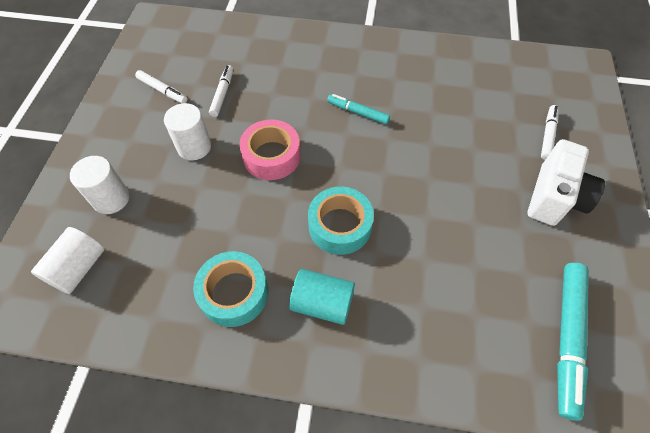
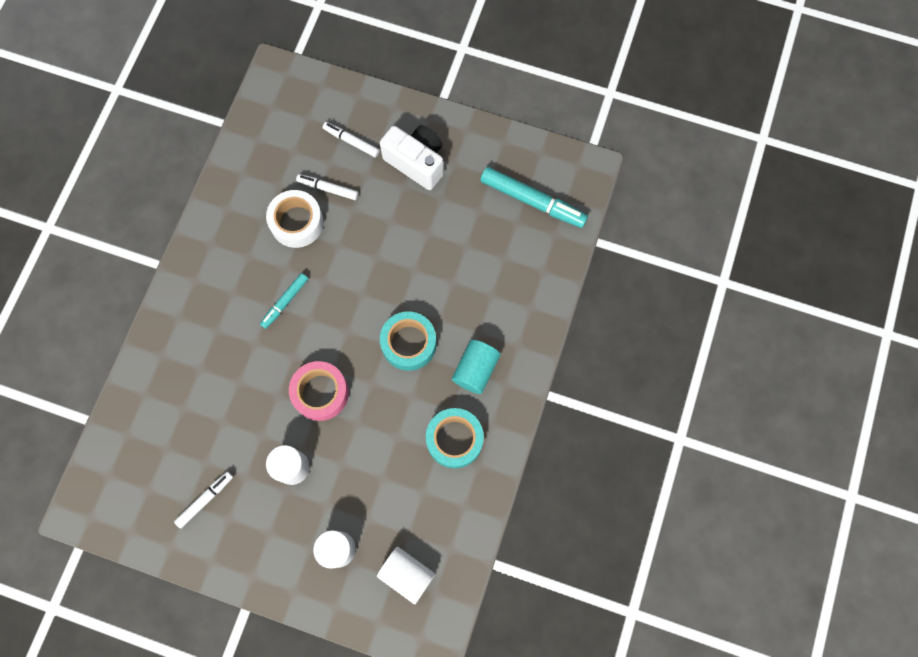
camera: 80 degrees left, 15 degrees up
(222, 94) = (226, 434): white marker -> white marker (328, 189)
(441, 107) = (297, 222): none -> white tape

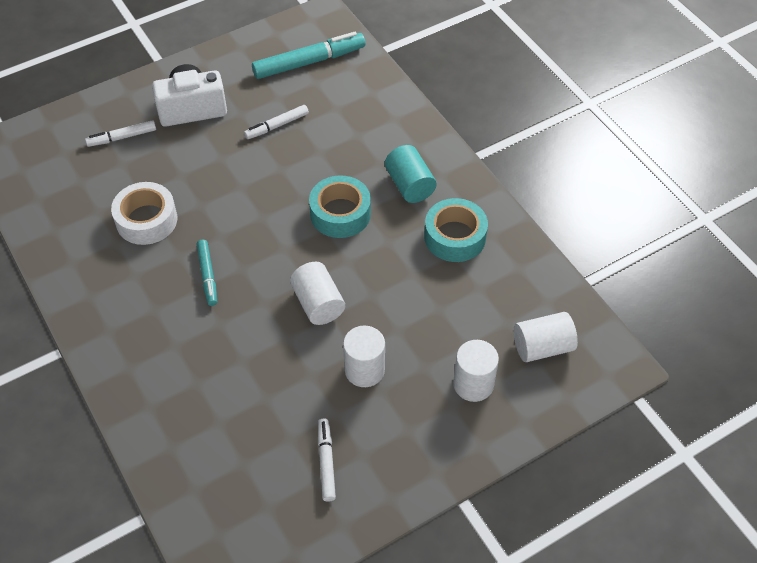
camera: 50 degrees left, 20 degrees down
(320, 393) = (318, 303): pink tape -> white cylinder
(328, 189) = (143, 179): white marker -> white marker (277, 126)

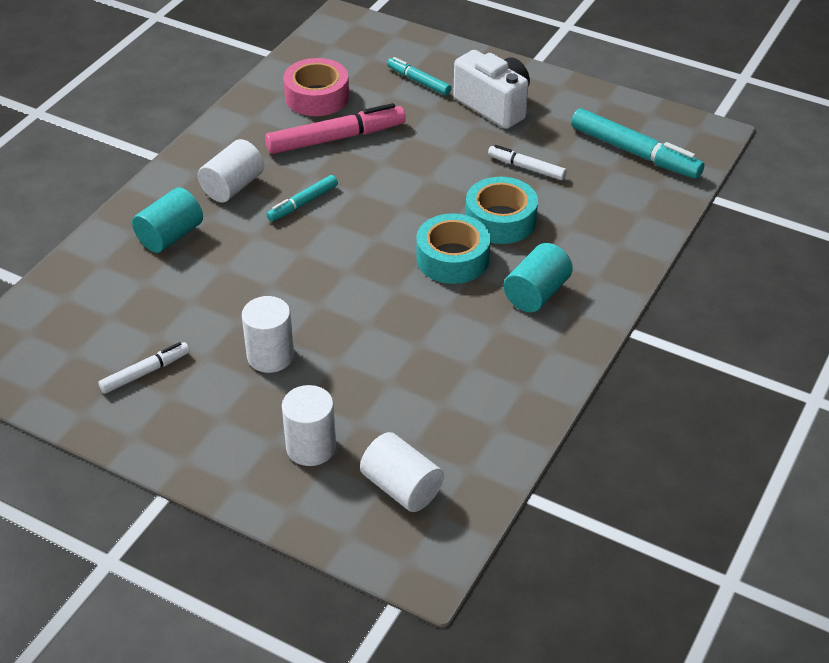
camera: 60 degrees right, 10 degrees down
(82, 208) = (317, 97): none -> pink tape
(122, 137) = (418, 81): white marker -> turquoise marker
(146, 220) = (336, 138): white tape -> pink marker
(176, 382) = (170, 236): none -> turquoise cylinder
(318, 303) = (326, 290): white cylinder -> white cylinder (233, 186)
(455, 237) = (496, 357): turquoise tape -> turquoise tape (500, 220)

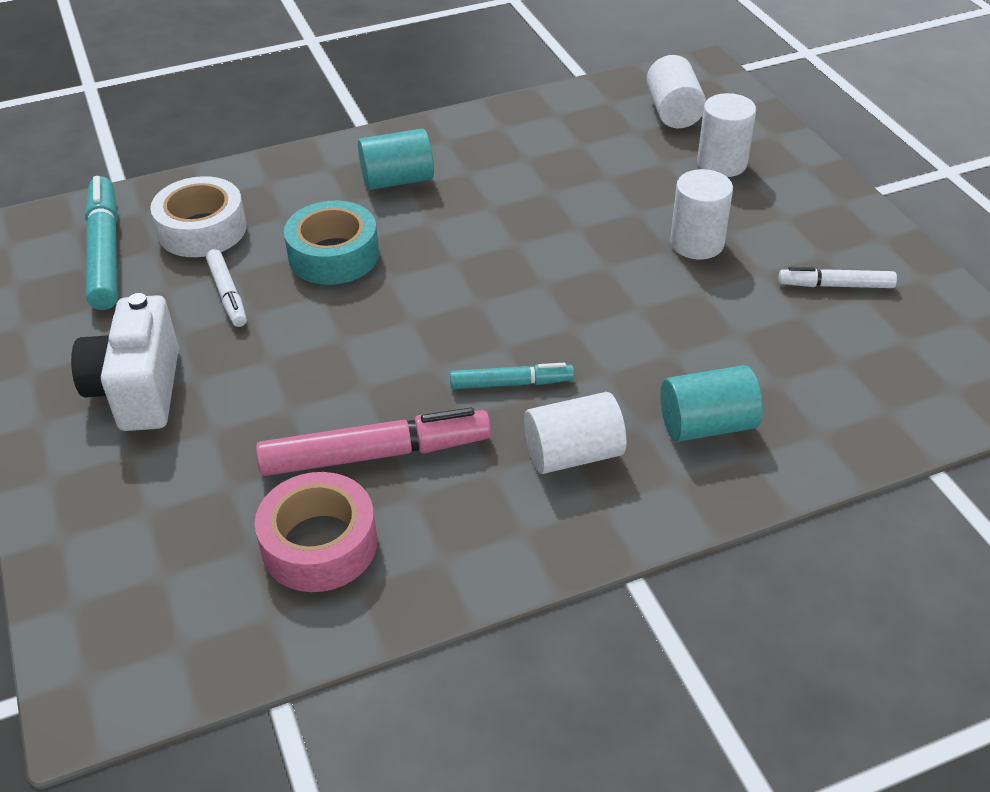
camera: 140 degrees left, 0 degrees up
(336, 138) = (375, 454): pink marker -> pink marker turned 150 degrees clockwise
(418, 81) = (163, 486): turquoise marker -> none
(452, 258) = (428, 244): turquoise tape -> none
(604, 193) = (202, 229): none -> white tape

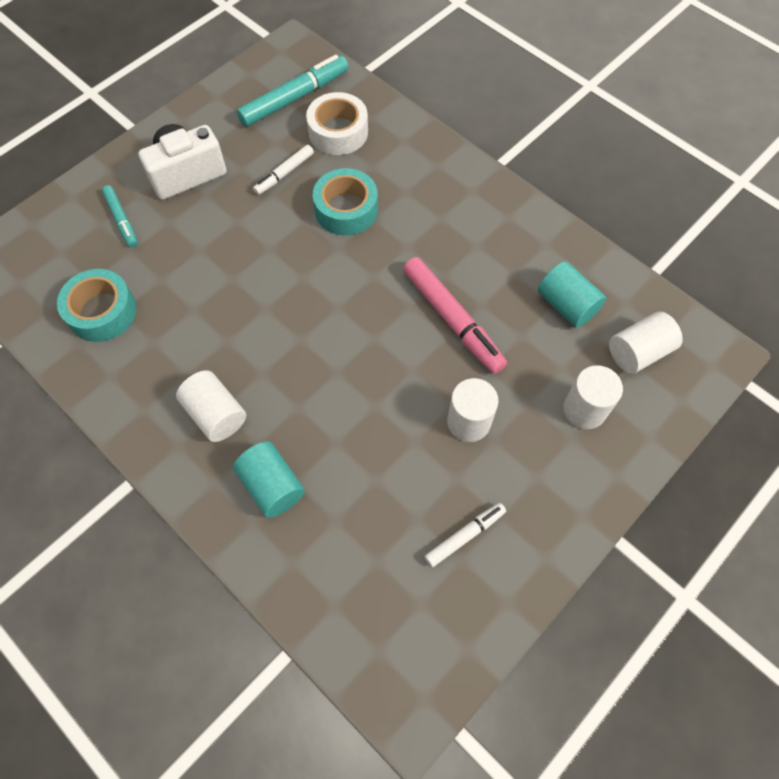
camera: 65 degrees right, 20 degrees up
(319, 544) = (102, 312): pink tape -> turquoise tape
(375, 454) = (178, 309): pink marker -> pink marker (452, 320)
(397, 180) = (444, 209): turquoise cylinder -> turquoise cylinder (566, 305)
(511, 383) = (266, 356): turquoise marker -> turquoise marker (121, 219)
(835, 285) = (464, 536): white marker -> white marker turned 75 degrees clockwise

